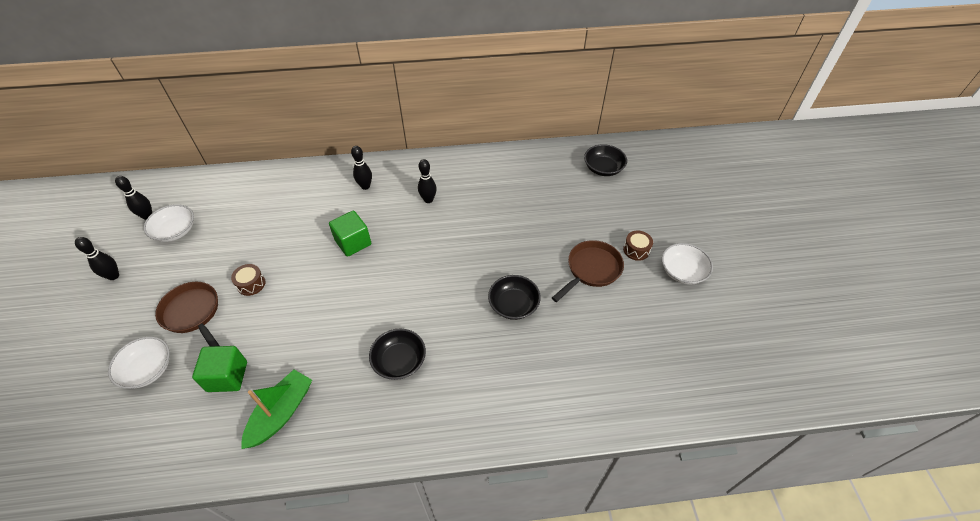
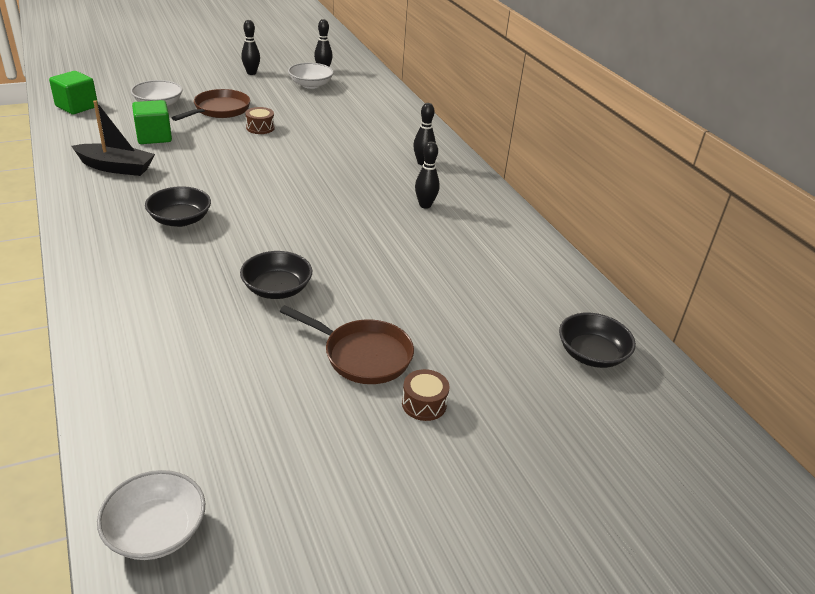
camera: 70 degrees right, 15 degrees down
(281, 413) = (116, 167): green boat -> black boat
(353, 242) = (334, 169): green cube -> green cube (77, 107)
(682, 271) = (399, 466): white bowl -> white bowl (156, 531)

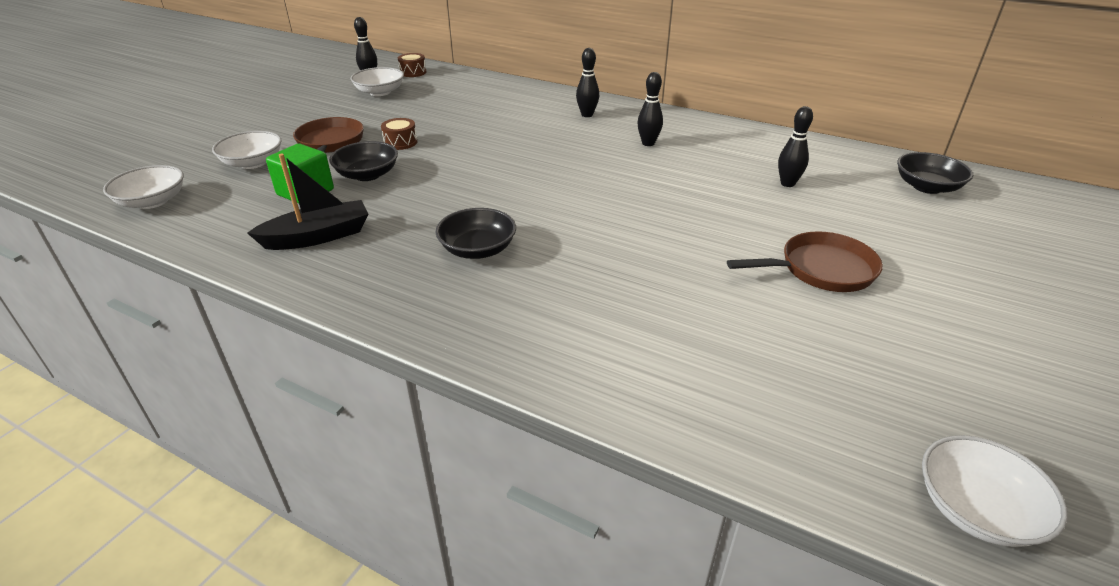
camera: 35 degrees left, 0 degrees up
(77, 107) = (152, 201): green cube -> white bowl
(251, 73) = (301, 102): black bowling pin -> black bowling pin (787, 183)
(277, 289) = (669, 259): black bowl -> black bowl (367, 175)
(424, 404) = (918, 277): brown drum -> brown drum (413, 72)

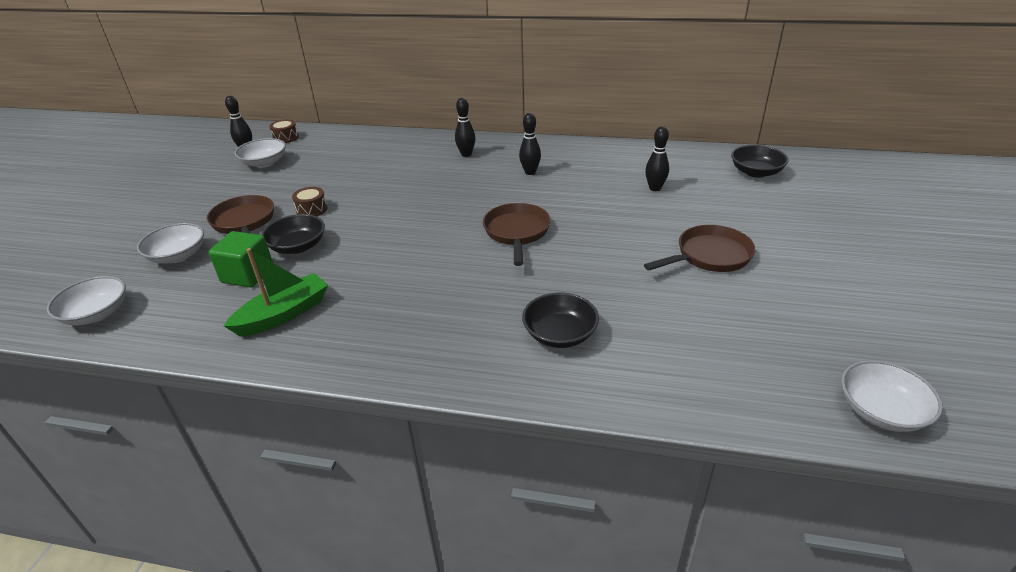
camera: 15 degrees left, 0 degrees up
(318, 237) = (284, 314): black boat -> green boat
(478, 249) = (434, 296): black bowl -> black bowl (560, 334)
(601, 202) = (517, 232): none -> brown pan

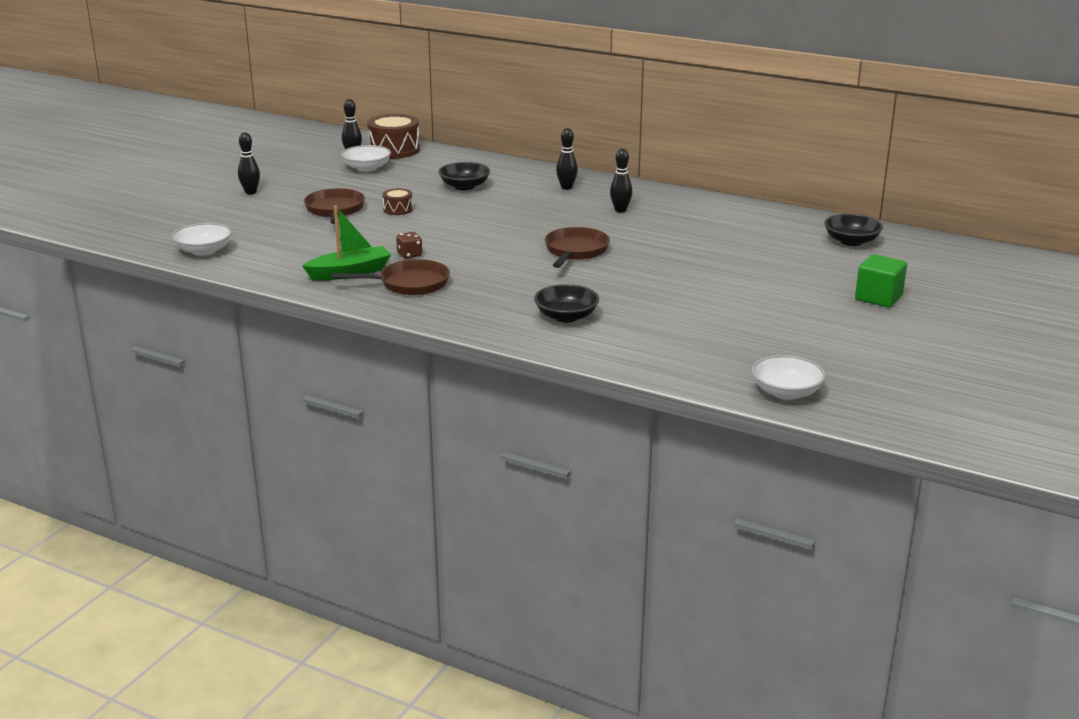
camera: 15 degrees right, 10 degrees down
(178, 256) = (273, 224): white bowl -> none
(247, 275) = (328, 245): green cube -> green cube (878, 298)
(286, 138) = (394, 150): brown drum -> brown drum, size x1.94
(297, 246) = (376, 233): black bowl -> black bowl (464, 186)
(345, 272) = (409, 255): none -> brown dice
(655, 188) = (734, 239): black bowling pin -> black bowling pin (250, 192)
(709, 256) = (740, 291): brown pan -> brown pan (409, 284)

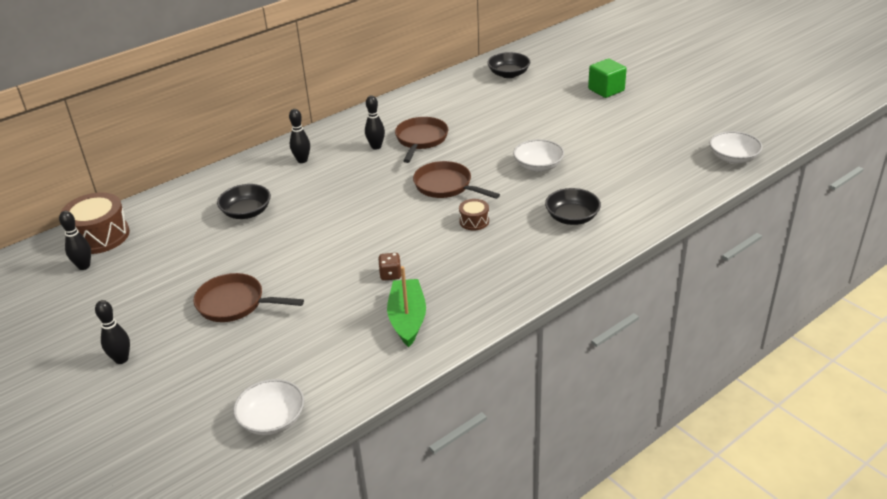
camera: 65 degrees left, 10 degrees up
(367, 168) = (134, 263): white bowl -> white bowl (538, 166)
(398, 209) = (270, 262): brown drum -> brown drum (474, 221)
(409, 284) = (458, 286): brown pan -> brown pan (421, 140)

